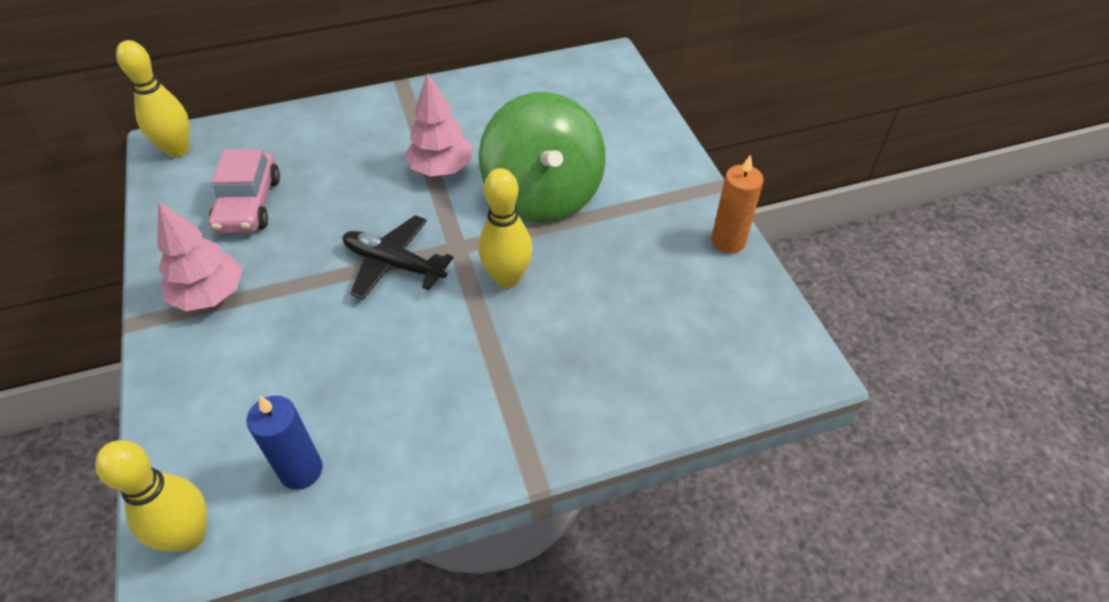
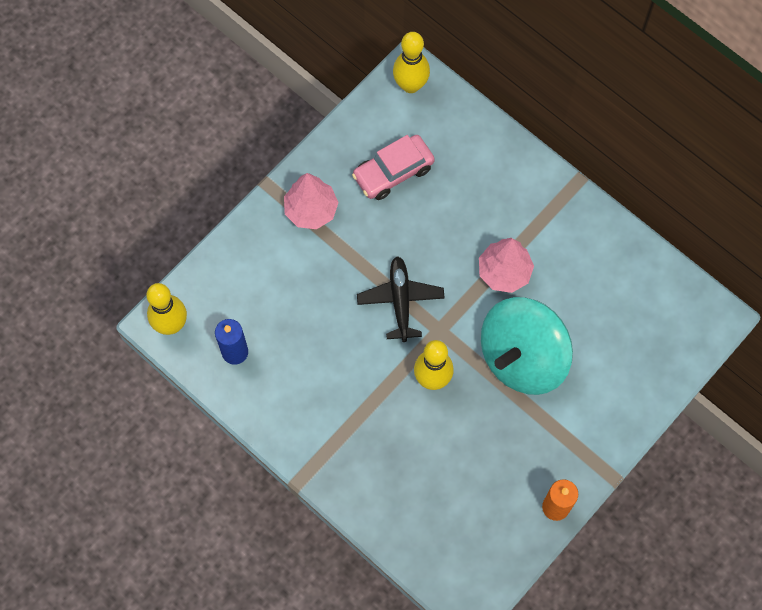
camera: 60 degrees right, 20 degrees up
(543, 195) = (522, 357): green spinning top -> turquoise spinning top

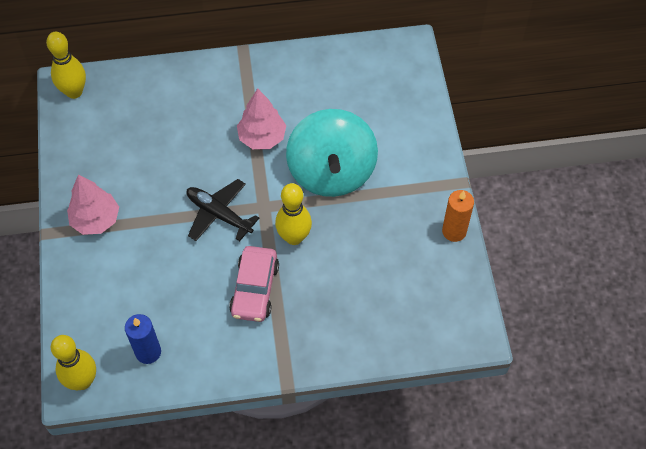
camera: 50 degrees left, 10 degrees down
(393, 172) = (123, 148): pink car -> pink car (255, 289)

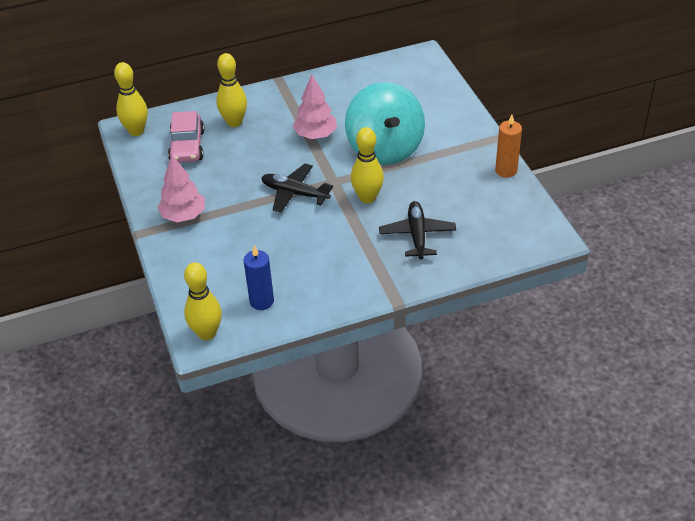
camera: 10 degrees left, 15 degrees down
(180, 101) = (234, 122): none -> yellow bowling pin
(255, 289) = (345, 239): pink car -> pink car (187, 146)
(333, 300) = (417, 235): none -> black plane

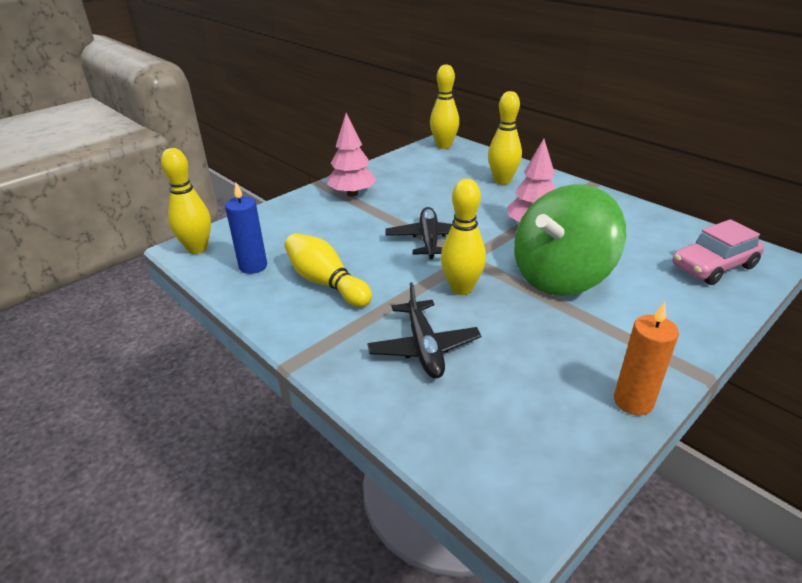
camera: 65 degrees right, 10 degrees down
(187, 146) = (446, 170): pink car -> pink car (713, 266)
(314, 264) = (326, 283): none -> yellow bowling pin
(385, 148) = (560, 277): turquoise spinning top -> green spinning top
(417, 235) = (424, 348): black plane -> black plane turned 105 degrees clockwise

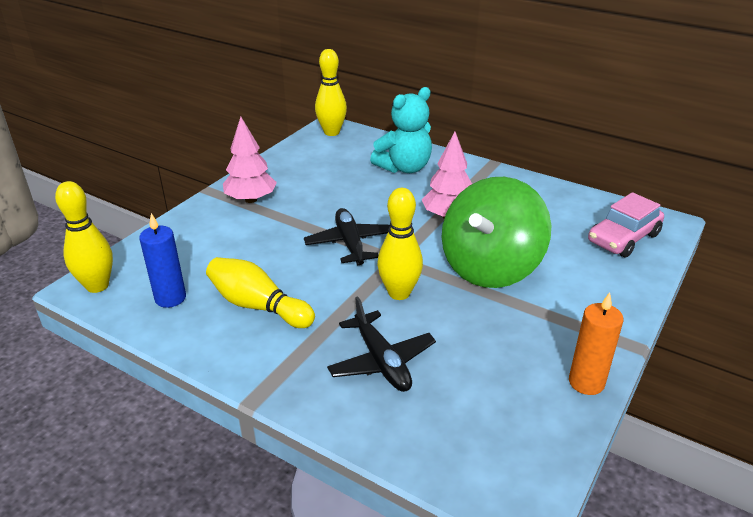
camera: 15 degrees left, 0 degrees up
(502, 181) = (404, 168): yellow bowling pin -> turquoise teddy bear

